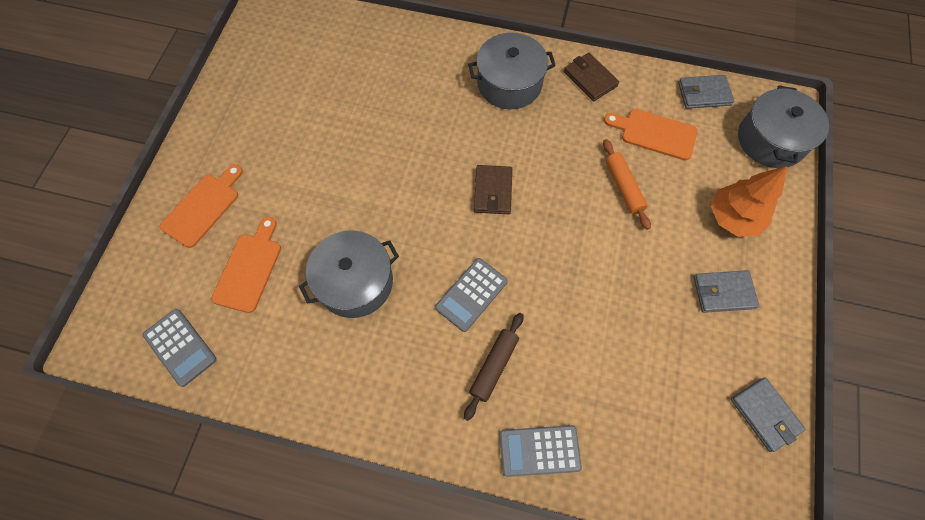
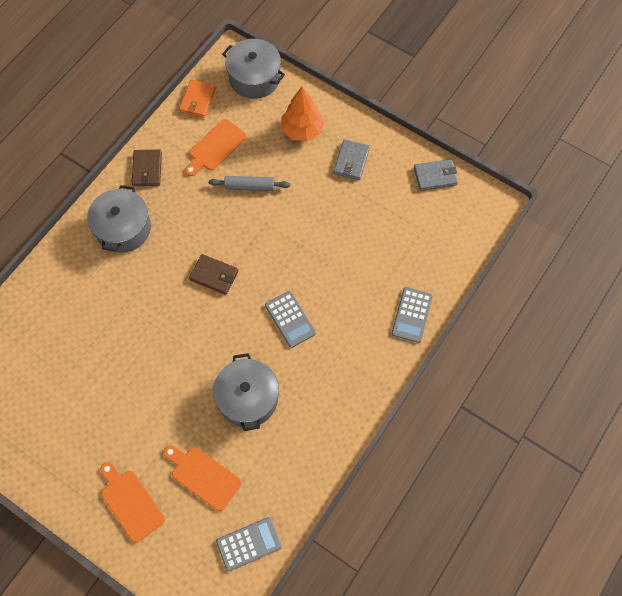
camera: 70 degrees left, 0 degrees up
(494, 366) = (347, 323): brown rolling pin -> none
(590, 79) = (147, 169): brown wallet -> brown wallet turned 75 degrees counterclockwise
(623, 187) = (249, 186): orange rolling pin -> grey rolling pin
(704, 94) = (197, 100): grey wallet -> orange wallet

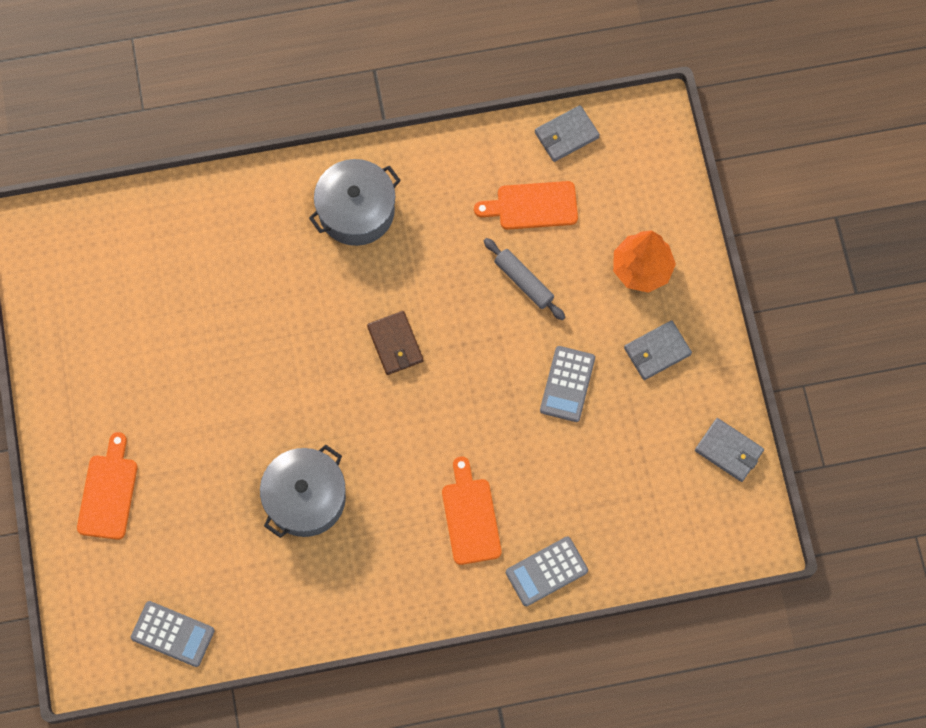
camera: 45 degrees right, 5 degrees up
(147, 169) = (440, 167): brown wallet -> none
(197, 100) = (566, 135): orange wallet -> grey wallet
(203, 476) = (194, 531): orange cutting board -> orange cutting board (470, 516)
(254, 78) = (652, 162): grey pot -> none
(290, 319) = (423, 459): grey calculator -> grey calculator (567, 384)

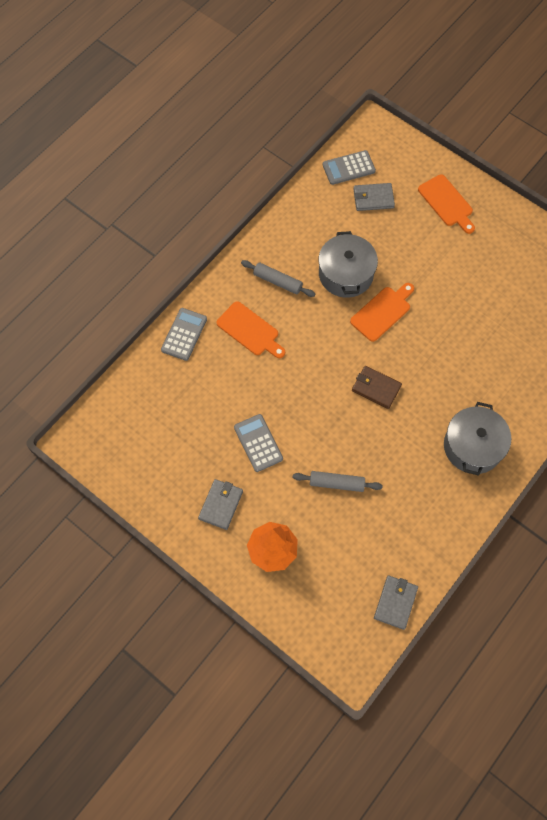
camera: 140 degrees right, 5 degrees down
(389, 551) = (277, 281): none -> grey rolling pin
(532, 206) = (374, 536): orange cutting board -> orange cutting board (382, 312)
(729, 451) = (130, 478): grey wallet -> grey wallet (373, 198)

